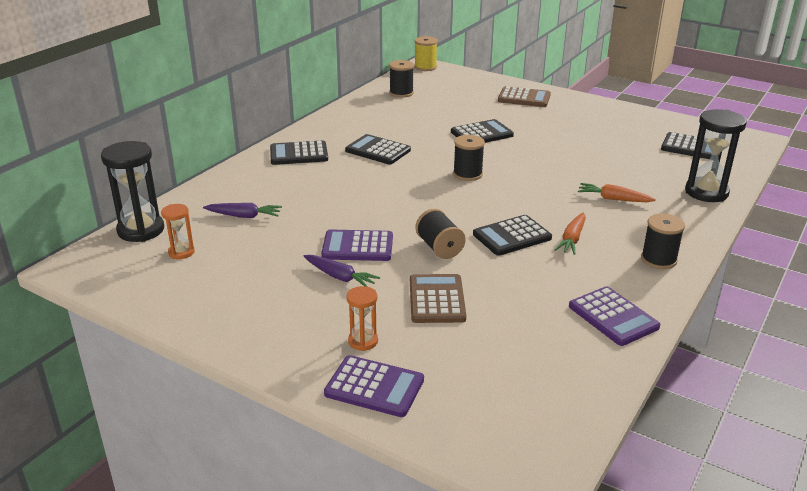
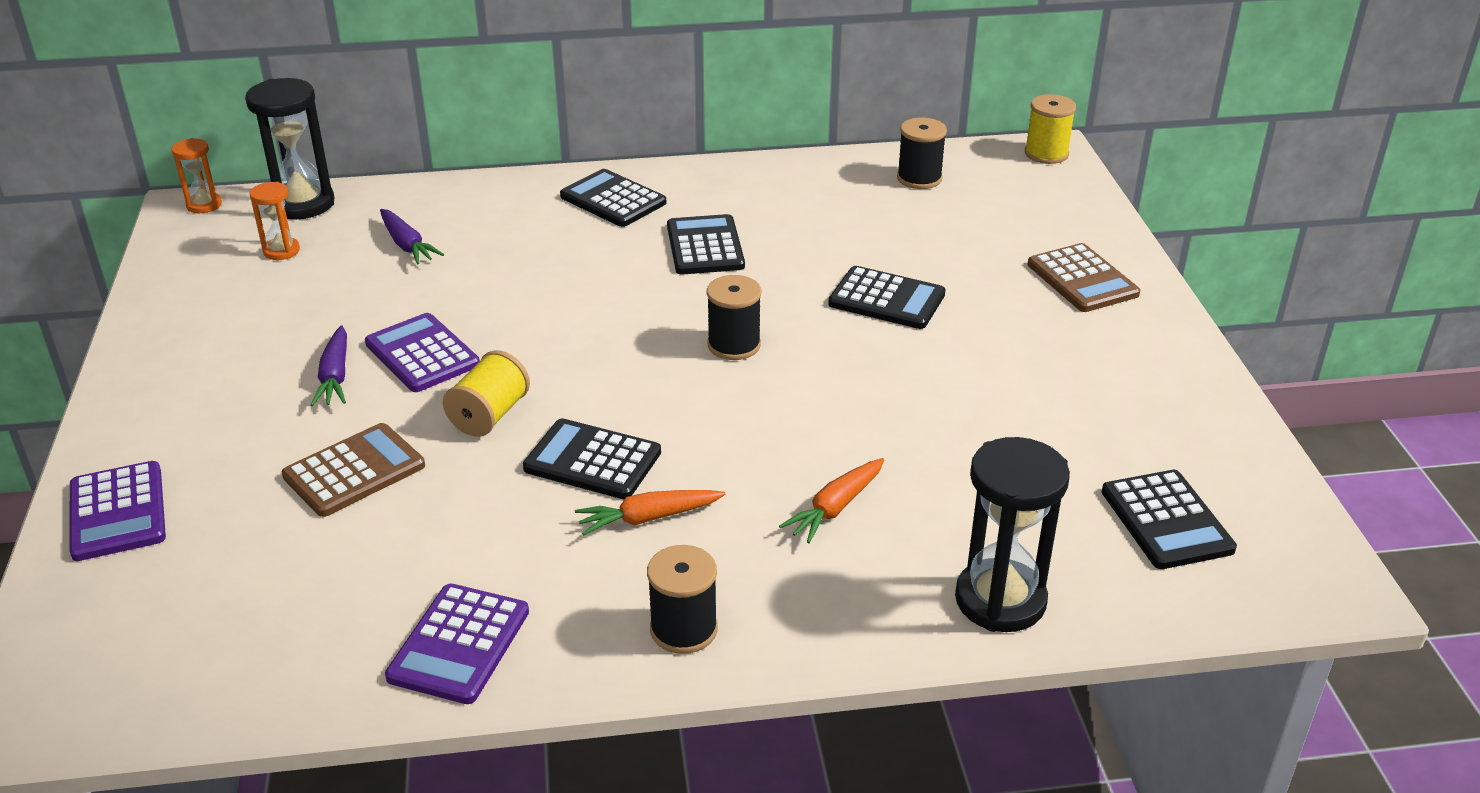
camera: 50 degrees right, 5 degrees up
(363, 341) = (206, 460): orange hourglass -> orange hourglass (204, 205)
(439, 248) = (489, 415): black spool -> yellow spool
(613, 199) = (835, 508): orange carrot -> orange carrot turned 120 degrees counterclockwise

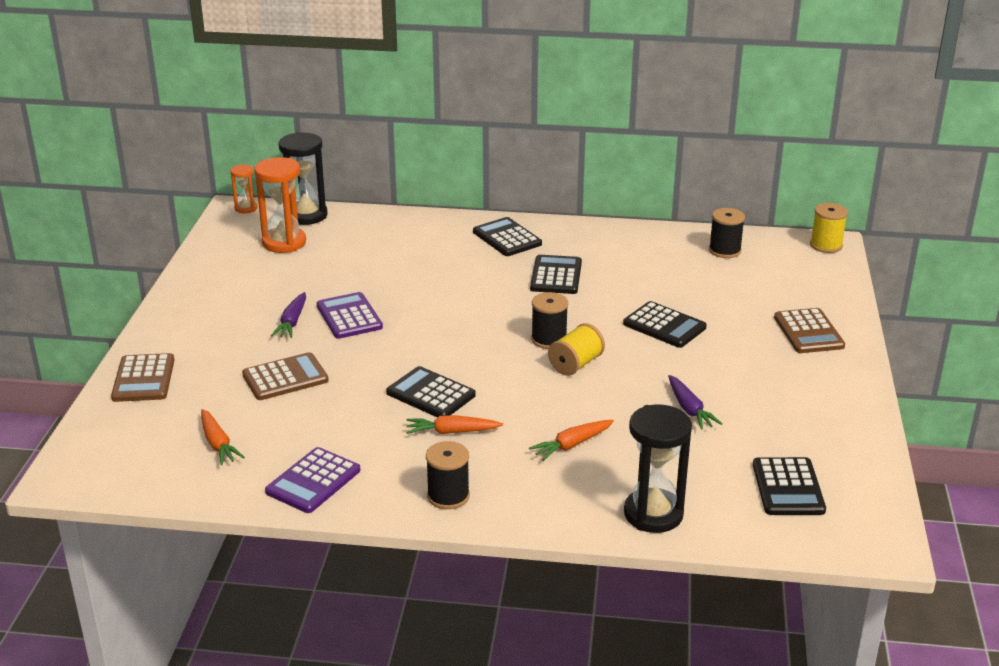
camera: 15 degrees right, 5 degrees down
(118, 512) = (143, 379): purple calculator -> brown calculator
(279, 606) = (218, 444): none -> orange carrot
(281, 251) = (284, 243): orange hourglass -> orange hourglass, size x1.86
(407, 245) = (363, 249): purple carrot -> purple carrot (689, 409)
(489, 415) = (377, 358): yellow spool -> yellow spool (575, 364)

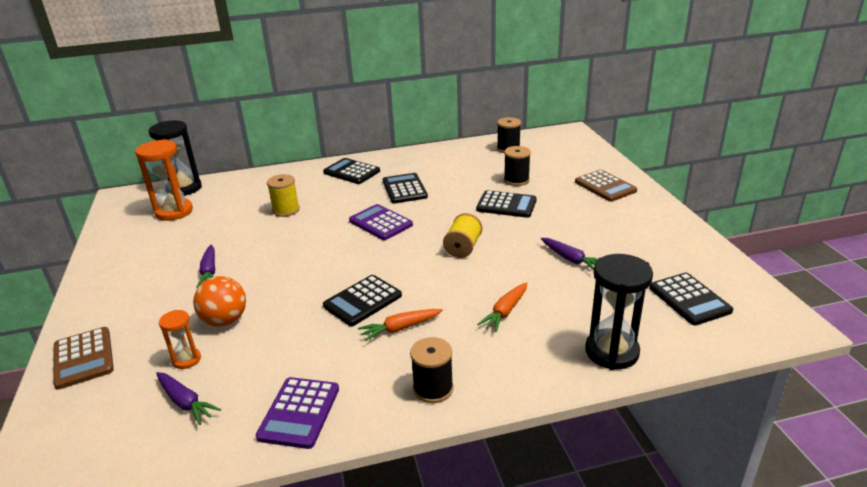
camera: 20 degrees left, 0 degrees up
(218, 444) = (185, 402): orange carrot -> purple carrot
(246, 208) = (129, 194): orange hourglass -> orange hourglass (187, 360)
(285, 378) = (225, 320): brown calculator -> orange ball
(349, 317) = (258, 255): purple calculator -> purple calculator (380, 223)
(430, 394) = (362, 301): black calculator -> black calculator turned 60 degrees counterclockwise
(549, 339) = (430, 234): black spool -> black spool (516, 180)
(826, 245) = (569, 133): yellow spool -> yellow spool (286, 210)

